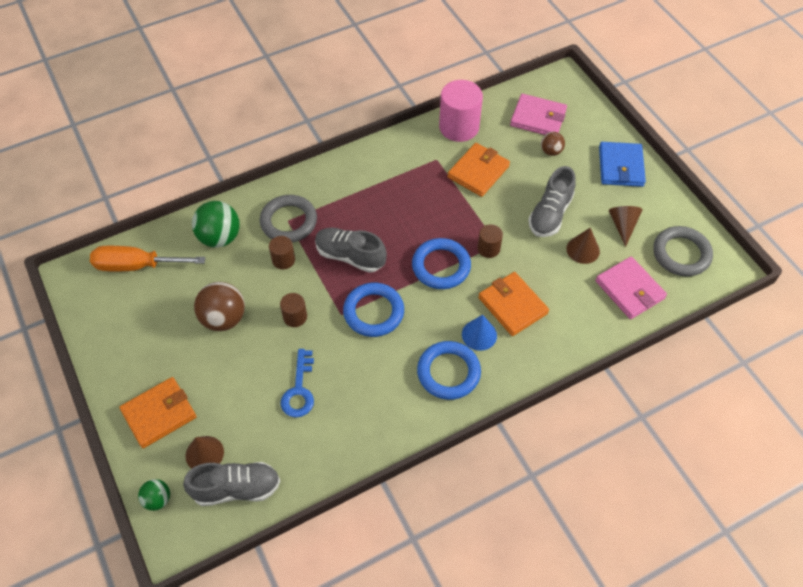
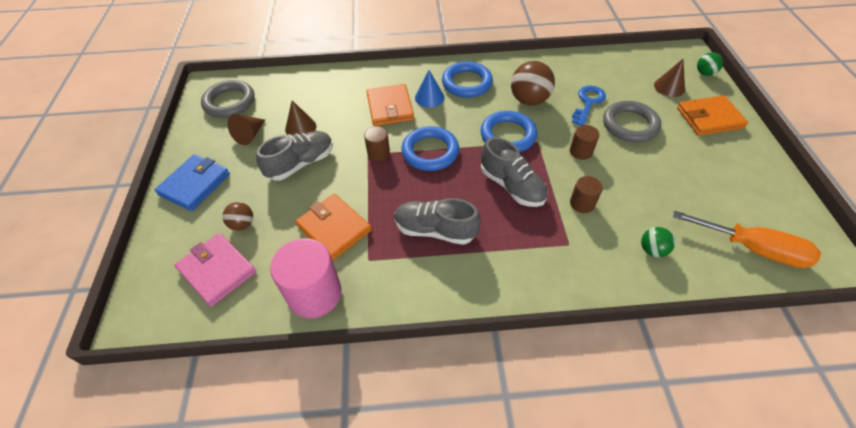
camera: 155 degrees left, 5 degrees down
(220, 237) = (652, 250): green ball -> green ball, size x0.55
(224, 318) = (650, 169): brown ball -> brown ball (529, 100)
(236, 488) = (645, 65): grey shoe -> grey shoe (435, 230)
(289, 221) = (568, 242): grey ring -> grey ring (629, 125)
(478, 172) = (334, 228): orange wallet -> orange wallet turned 75 degrees clockwise
(629, 290) = (293, 92): pink wallet -> none

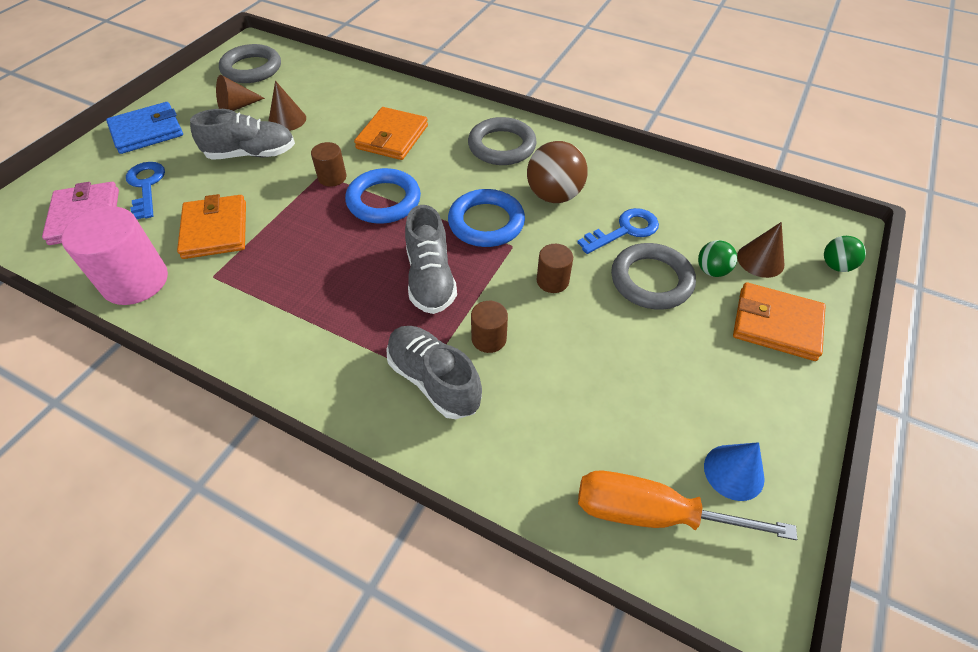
camera: 30 degrees right, 0 degrees up
(242, 224) = (146, 186): brown ball -> blue key
(429, 97) = (444, 144): blue cone -> blue cone (734, 472)
(435, 230) = (303, 282): grey shoe -> grey shoe (434, 380)
(467, 83) = (502, 146): blue ring -> grey ring
(652, 250) = (515, 436): green ball -> green ball (711, 270)
(753, 249) = (651, 513): orange screwdriver -> orange screwdriver turned 135 degrees clockwise

